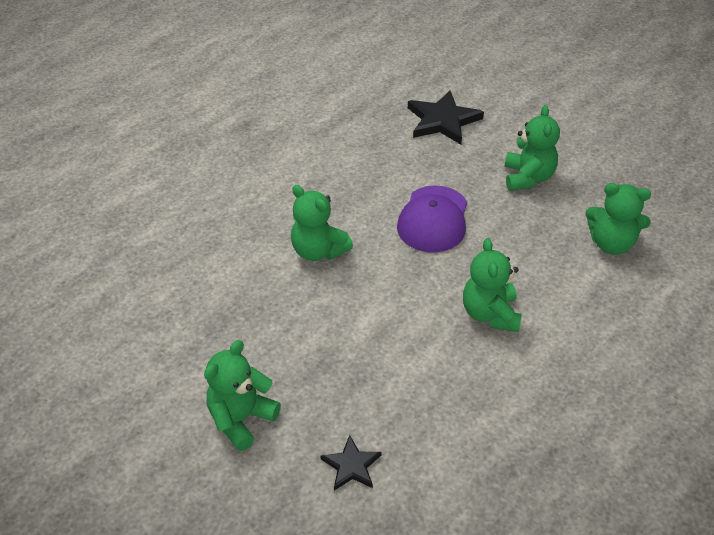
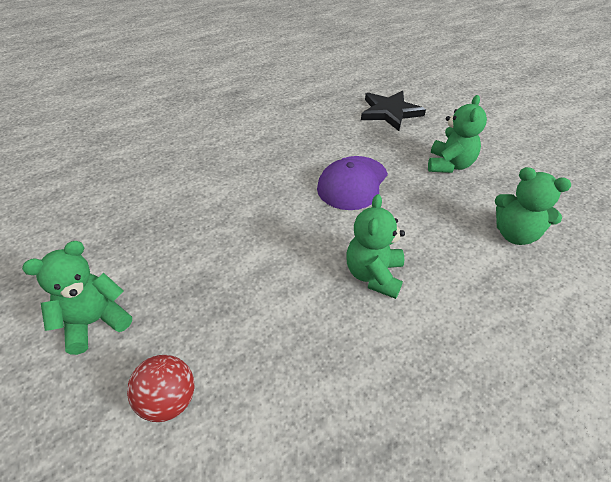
camera: 15 degrees right, 0 degrees up
(318, 251) = (243, 189): green teddy bear -> none
(351, 466) = (168, 400): black star -> red ball

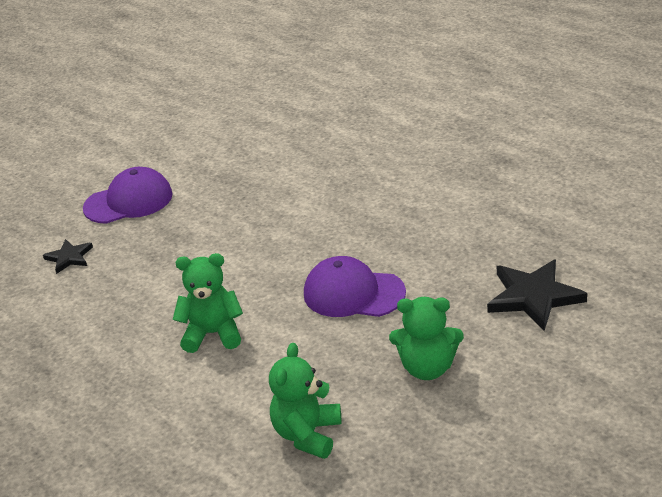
camera: 80 degrees right, 10 degrees down
(95, 322) = (128, 201): green teddy bear -> purple cap
(168, 400) = (69, 257): red ball -> black star

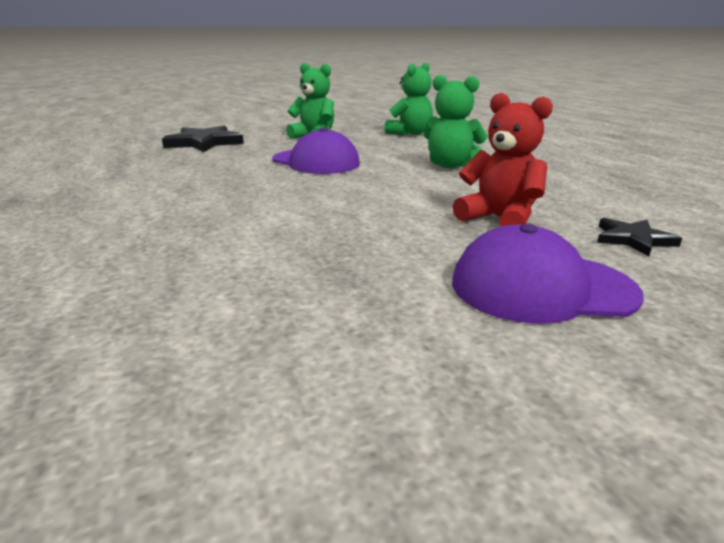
camera: 160 degrees left, 10 degrees down
(153, 252) = (499, 219): none -> red teddy bear

